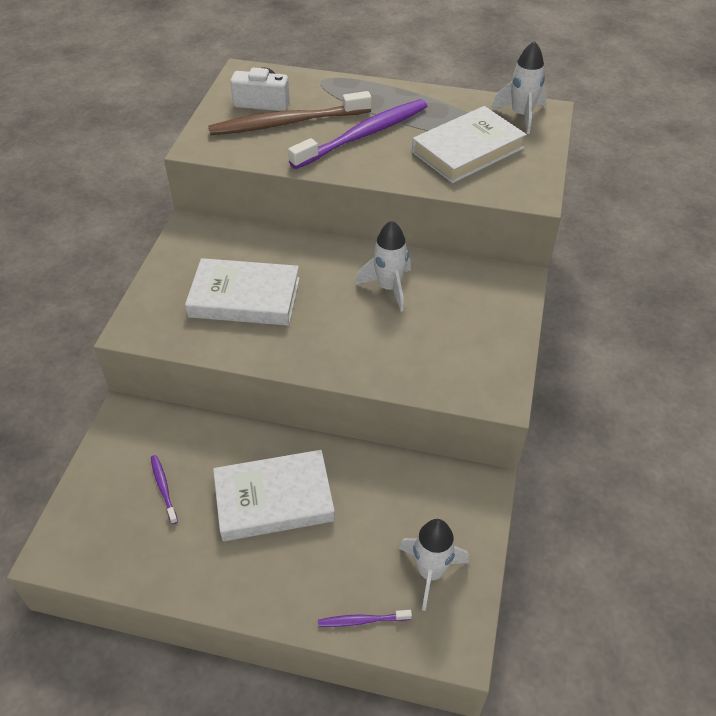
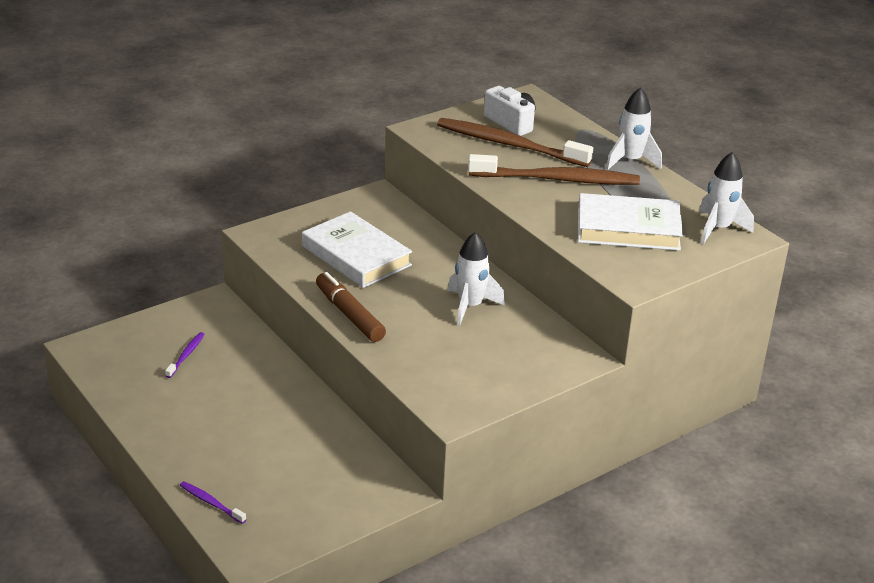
camera: 40 degrees right, 15 degrees down
(274, 499) = (245, 405): white book -> none
(310, 358) = (349, 314): none -> brown marker
(363, 135) = (557, 179): purple toothbrush -> brown toothbrush
(430, 572) = (291, 510): white rocket -> white rocket (630, 161)

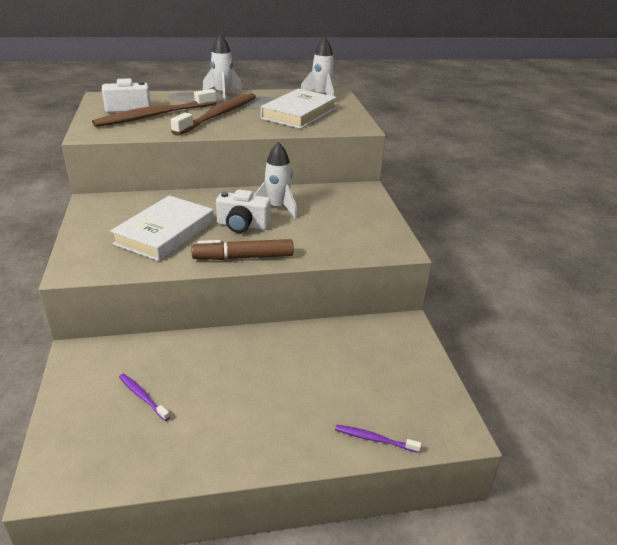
camera: 65 degrees left, 0 degrees up
(211, 503) = (374, 439): purple toothbrush -> purple toothbrush turned 45 degrees clockwise
(356, 256) = (165, 233): white book -> white book turned 45 degrees counterclockwise
(410, 295) = (242, 225): none -> white camera

